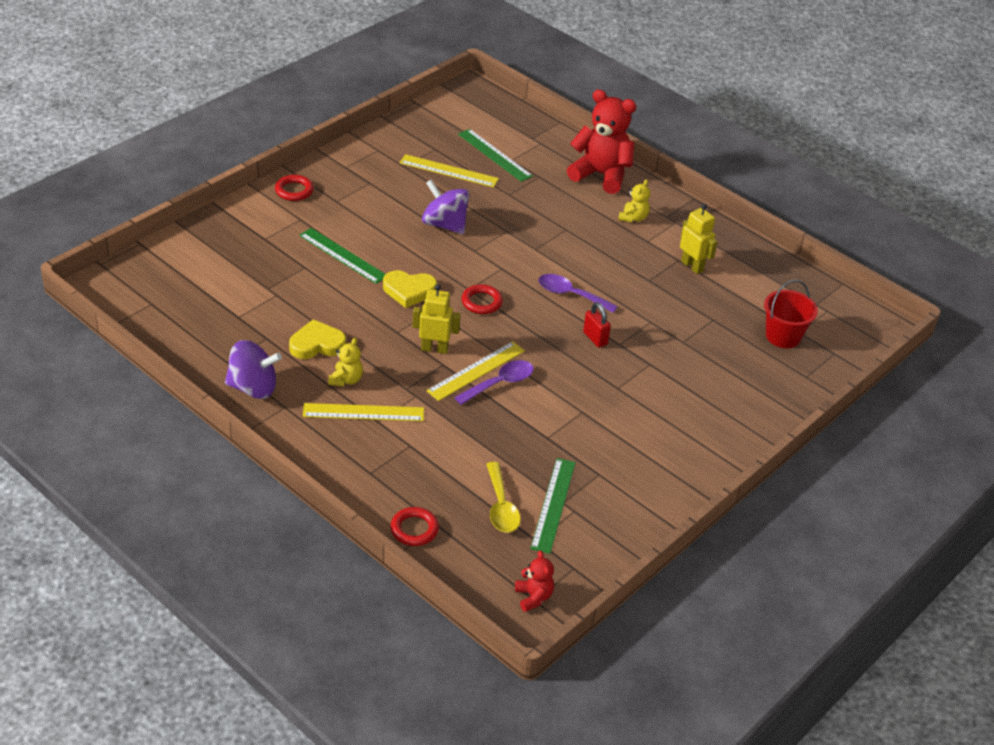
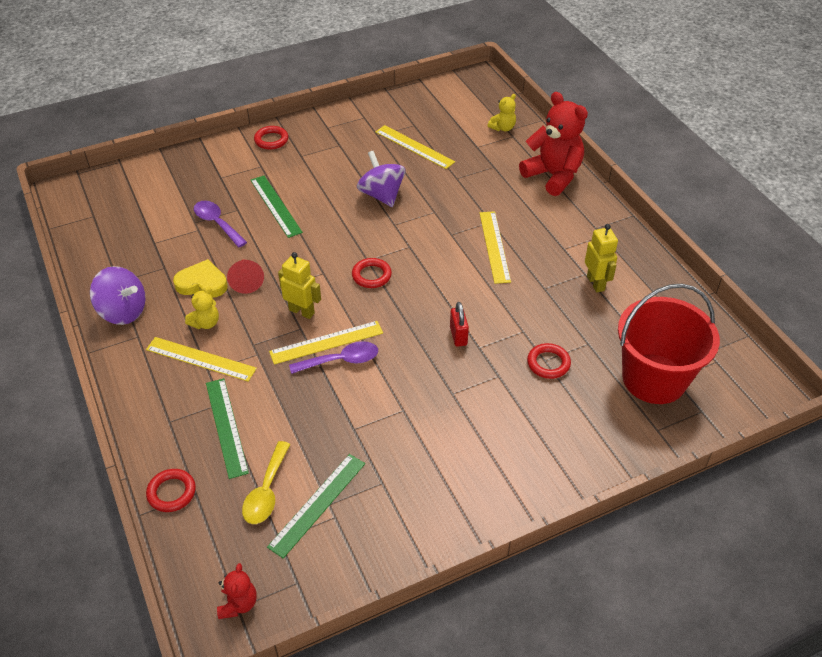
camera: 25 degrees right, 5 degrees up
(360, 333) = (246, 281): none -> red cone
(409, 291) = (312, 250): yellow heart -> none
(494, 155) = (464, 140): green ruler -> green ruler (226, 426)
(571, 295) = (459, 286): purple spoon -> purple spoon (217, 223)
(582, 252) = (494, 246): none -> yellow ruler
(633, 218) = (562, 223): yellow teddy bear -> yellow teddy bear (502, 128)
(687, 344) = (548, 363): none -> red ring
(783, 336) = (654, 379): red bucket -> red bucket, size x1.69

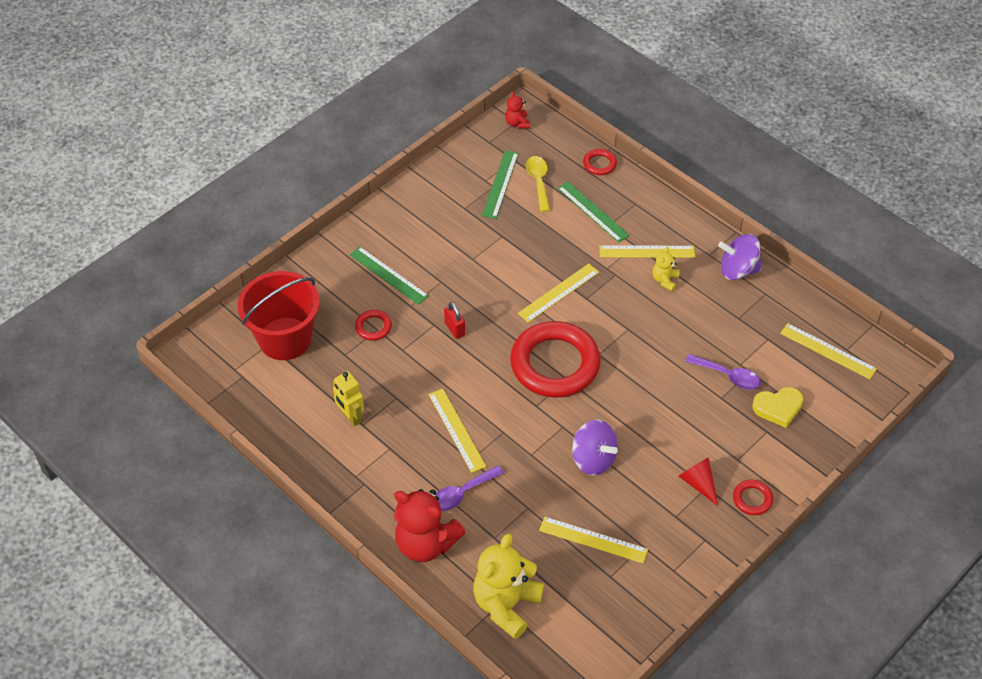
camera: 160 degrees right, 5 degrees up
(111, 219) = (828, 351): none -> yellow ruler
(202, 283) = (694, 313): yellow heart -> yellow heart (778, 408)
(246, 281) = (659, 326): red cone -> red cone (698, 483)
(275, 206) = (688, 413): green ruler -> green ruler (388, 275)
(302, 311) = (594, 313): yellow robot -> none
(341, 361) = (538, 281): purple spoon -> purple spoon (462, 493)
(371, 275) = (555, 364): red ring -> red ring, size x2.39
(502, 128) = (506, 605): yellow teddy bear -> yellow teddy bear, size x2.11

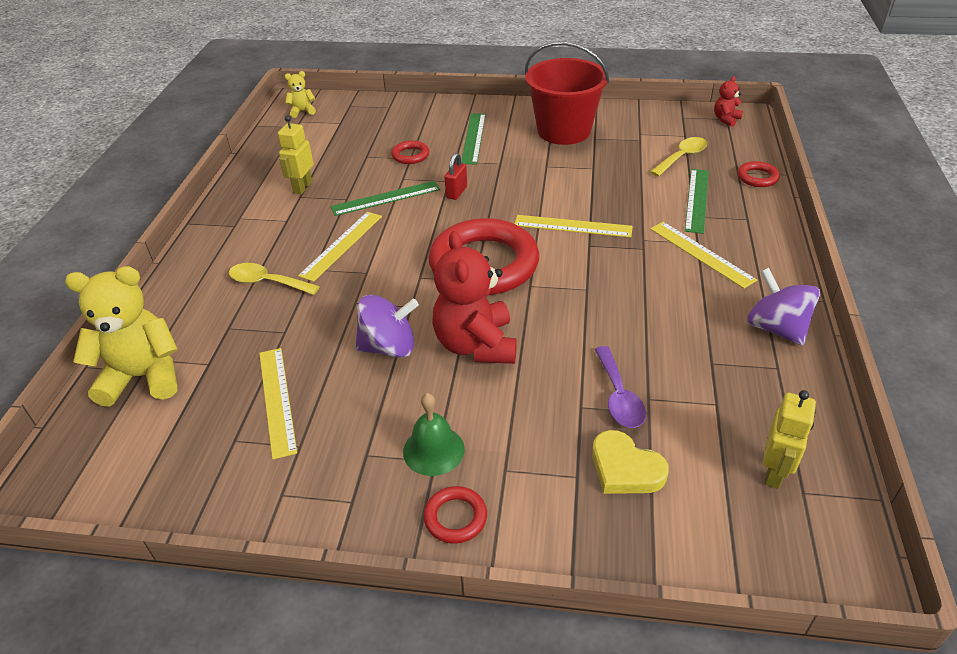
camera: 55 degrees right, 10 degrees down
(285, 338) = (353, 126): red bucket -> red bucket (564, 131)
(426, 543) = (189, 289): red teddy bear -> red teddy bear (476, 345)
(462, 493) = (268, 282): purple spoon -> yellow spoon
(500, 184) = (648, 141): green ruler -> green ruler (386, 198)
(593, 459) = (389, 347): purple spinning top -> purple spinning top turned 105 degrees counterclockwise
(665, 280) = (683, 283): yellow teddy bear -> yellow teddy bear (302, 111)
(698, 483) = (433, 450): red cone -> green bell
(828, 351) = (774, 472): yellow ruler -> yellow robot

